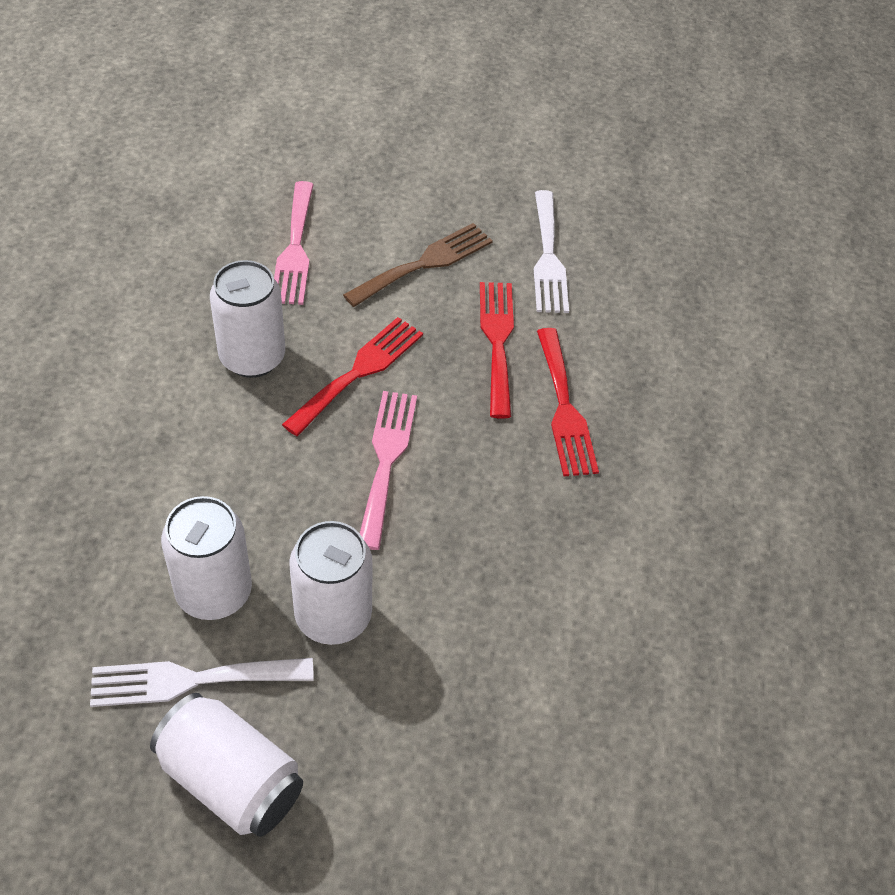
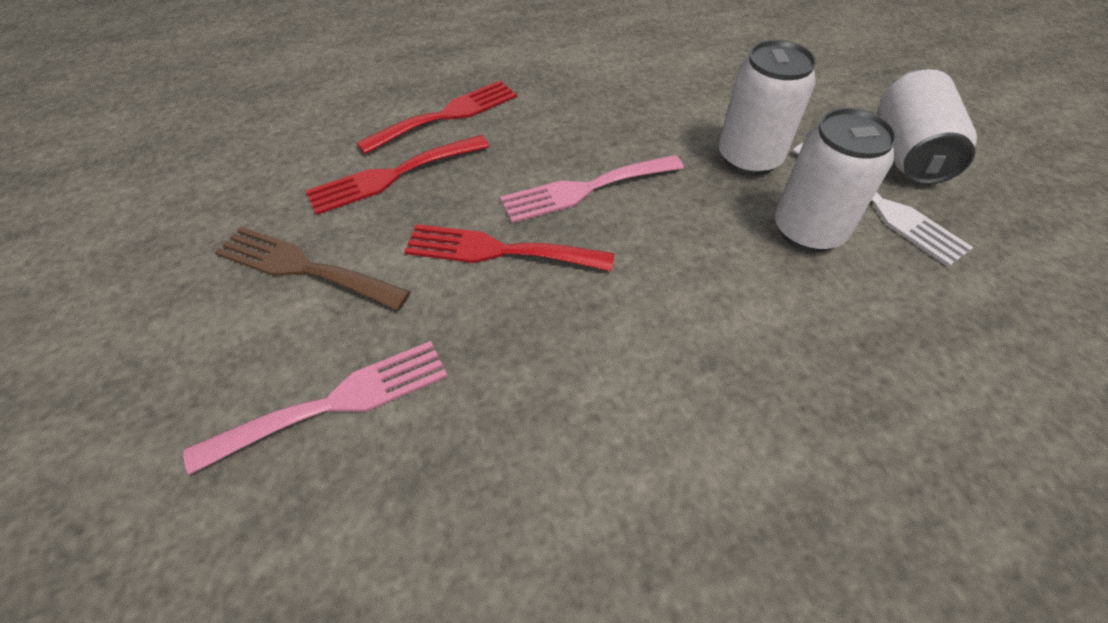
camera: 115 degrees left, 0 degrees up
(252, 357) = (543, 346): white can -> none
(548, 258) = (250, 182): white fork -> none

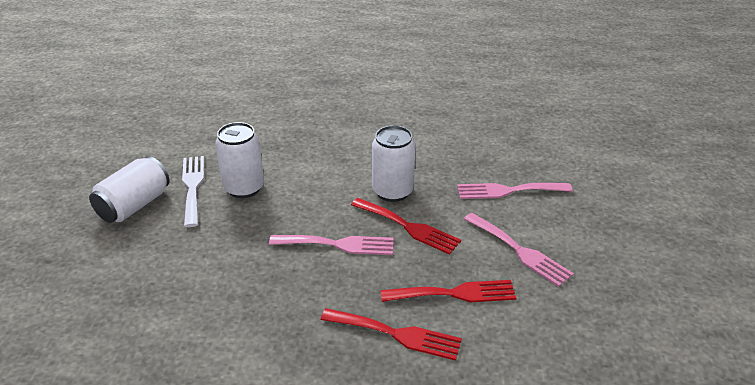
camera: 155 degrees left, 15 degrees down
(303, 268) = (520, 251): brown fork -> pink fork
(447, 115) = (397, 334): red fork -> red fork turned 150 degrees counterclockwise
(749, 158) = (225, 231): white can -> white can (392, 191)

